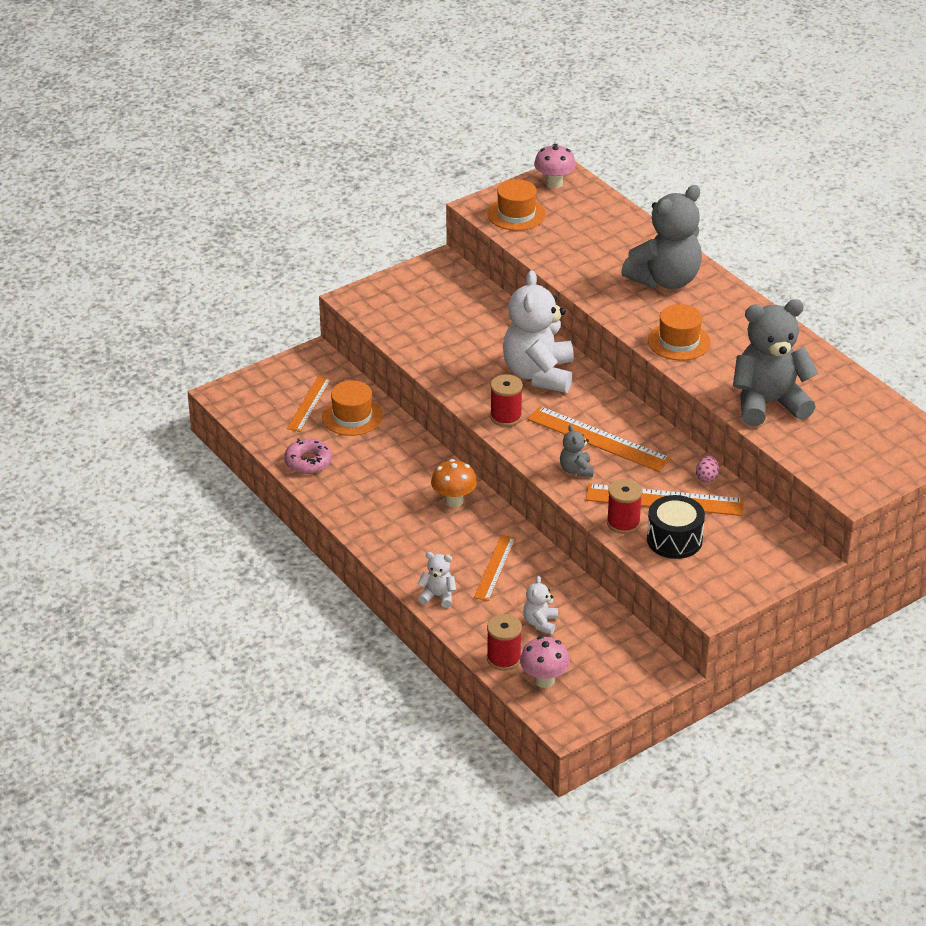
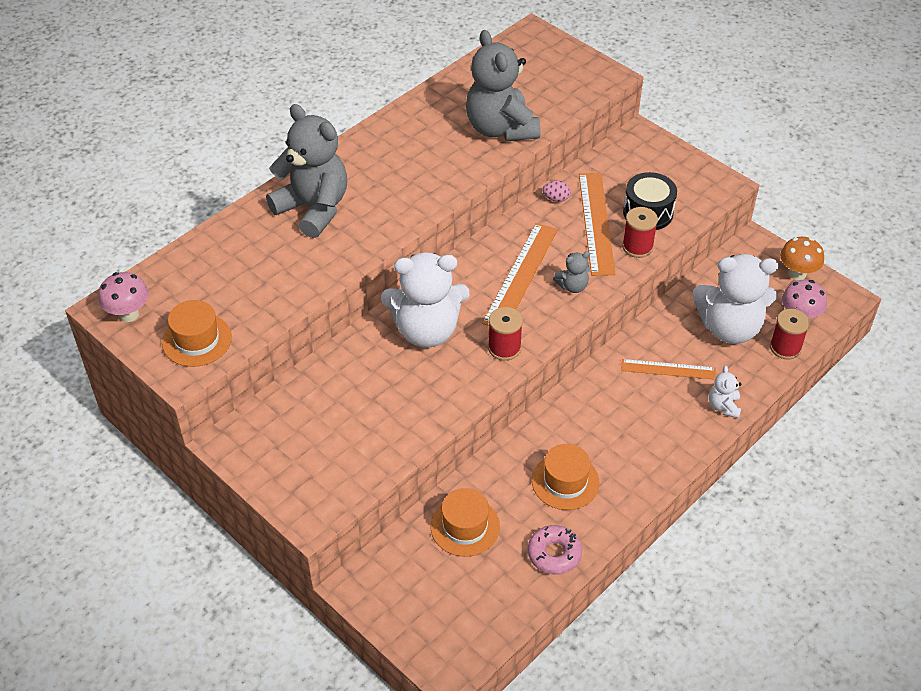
camera: 100 degrees left, 10 degrees up
(309, 403) = (450, 574): orange ruler -> none
(454, 501) = (581, 414): orange mushroom -> orange mushroom (797, 273)
(540, 623) = (729, 328): white teddy bear -> white teddy bear, size x2.26
(679, 341) = (418, 191): orange hat -> orange hat (565, 481)

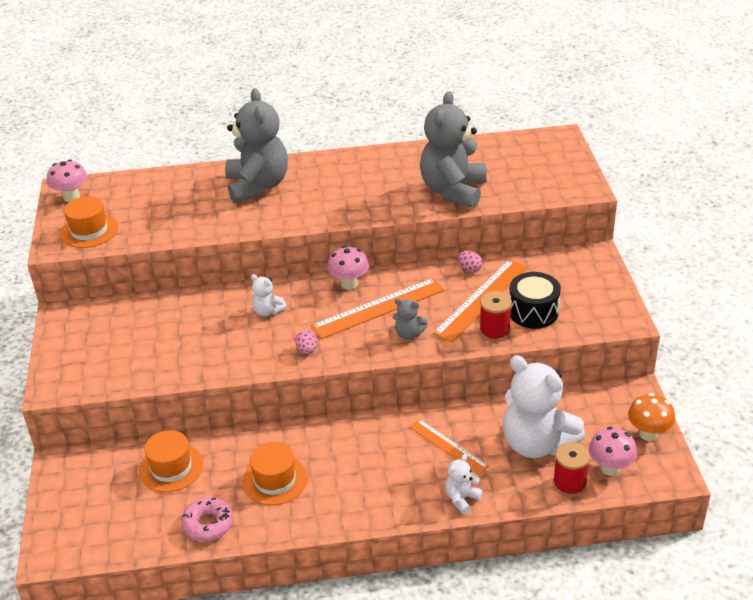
camera: 40 degrees right, 10 degrees down
(427, 330) = (268, 311): white teddy bear -> white teddy bear, size x0.44
(469, 266) = (349, 284): none -> pink mushroom
(504, 348) = (307, 350): red spool -> pink egg

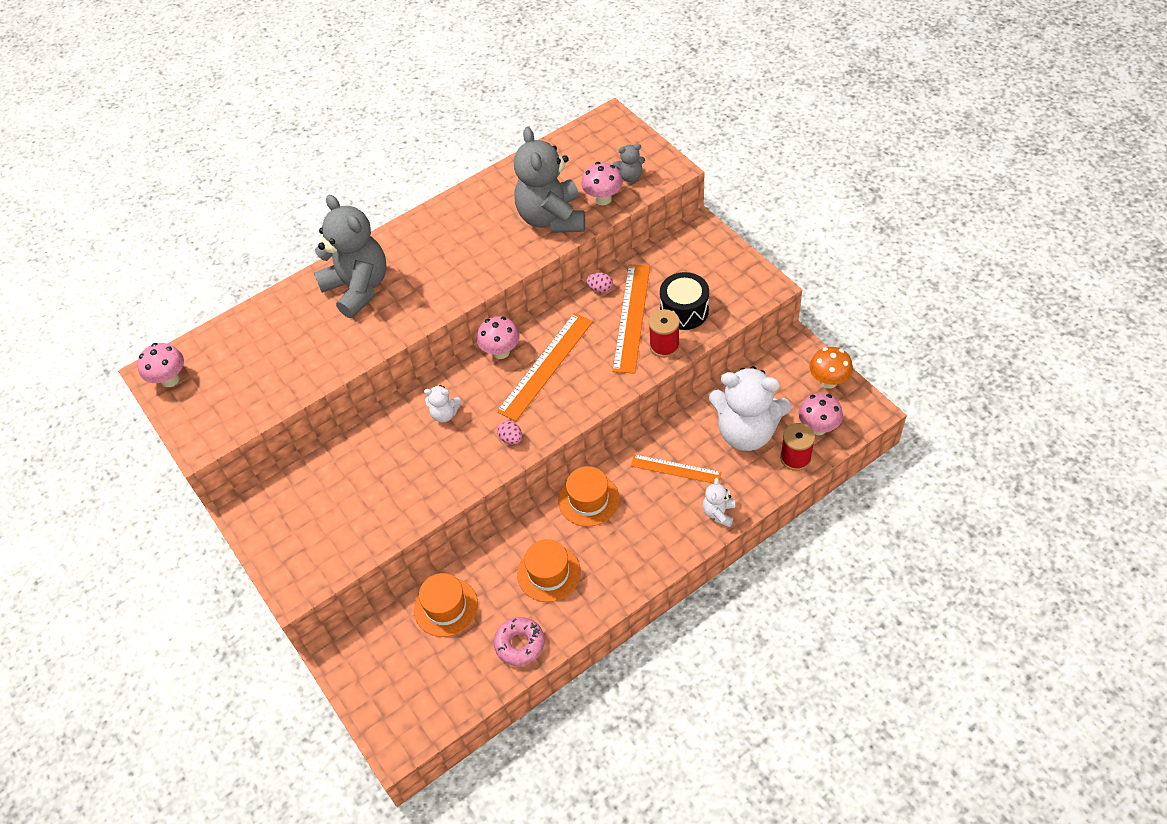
camera: 25 degrees left, 15 degrees up
(89, 230) = (221, 411): orange hat -> orange hat (588, 499)
(409, 334) = (591, 381): grey teddy bear -> grey teddy bear (630, 177)
(508, 191) = (603, 199): none -> pink mushroom

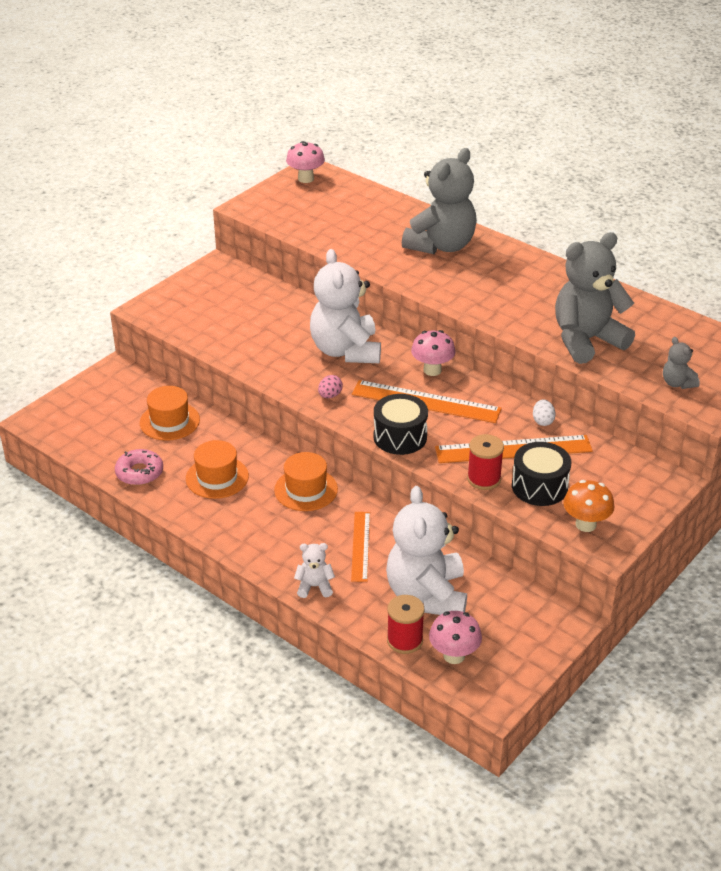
camera: 70 degrees right, 15 degrees down
(445, 414) = (346, 351): white teddy bear -> white teddy bear, size x2.26
(590, 395) = (400, 437): none -> black drum
(600, 289) = (543, 421): pink egg -> white egg
(603, 199) = (633, 369): pink mushroom -> none
(828, 381) = (526, 658): orange mushroom -> orange mushroom (585, 524)

